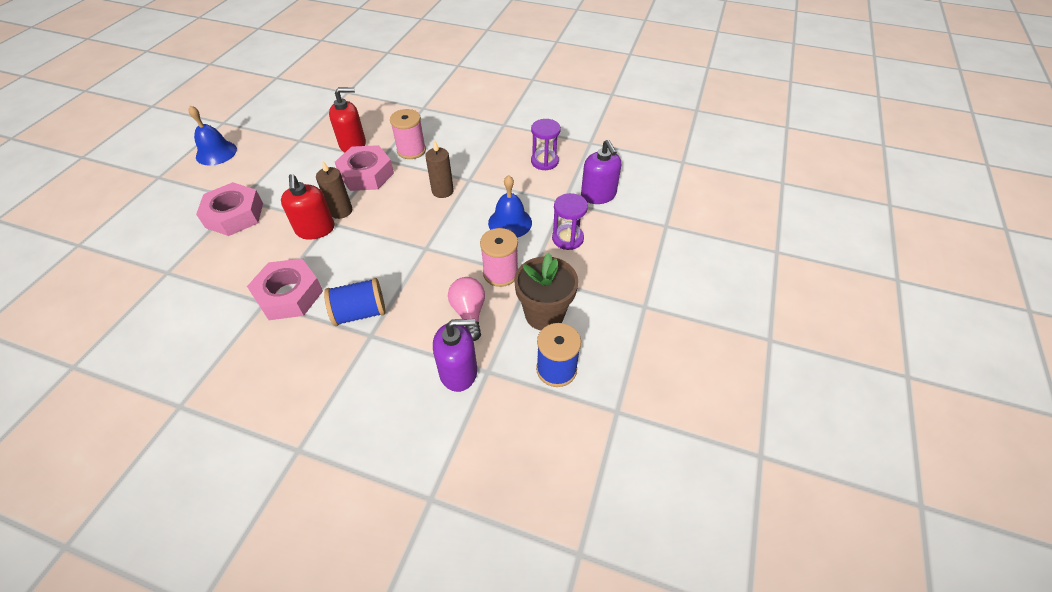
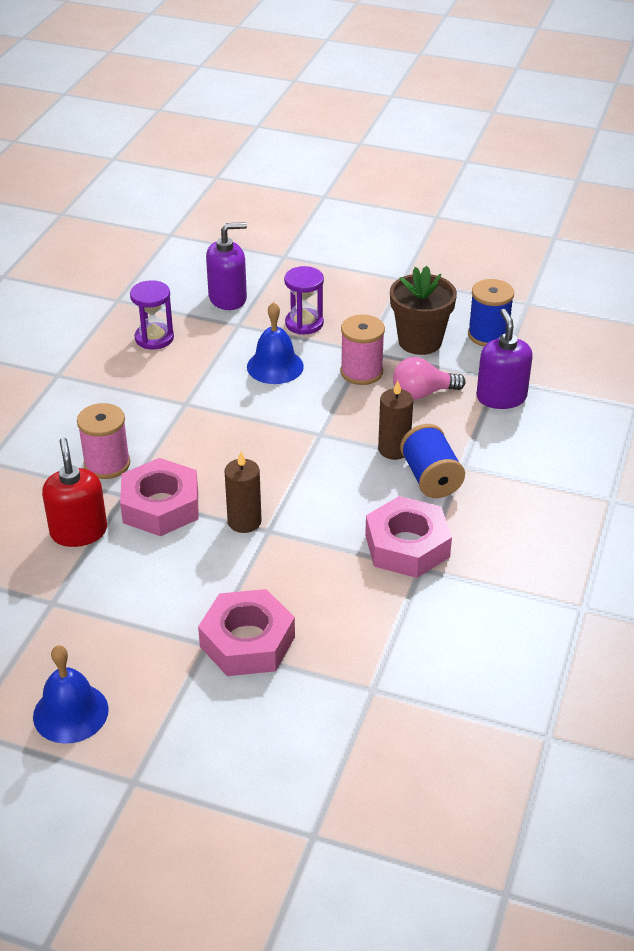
camera: 90 degrees left, 10 degrees down
(315, 229) = (283, 542): red soap dispenser -> none
(442, 191) = (208, 426): brown candle -> brown candle (394, 449)

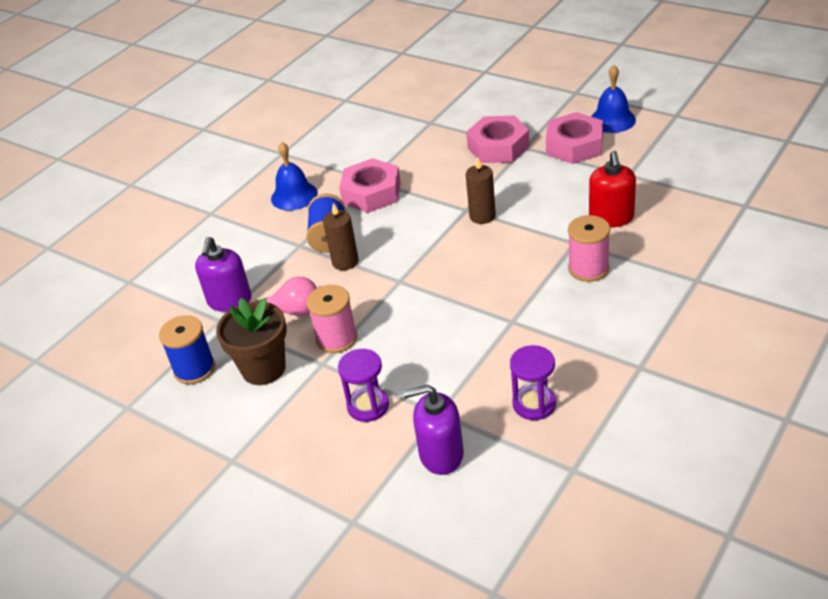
camera: 160 degrees left, 0 degrees up
(161, 506) = (545, 232): pink nut -> pink nut (574, 145)
(275, 366) = (416, 354): blue bell -> blue bell (294, 196)

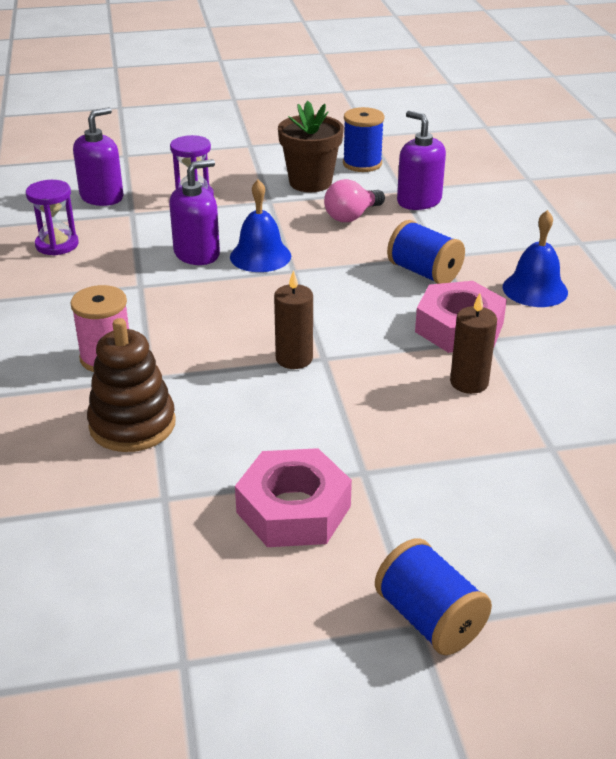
camera: 130 degrees right, 5 degrees down
(336, 338) = (283, 216): pink spool -> none
(345, 262) = (371, 262): brown candle -> brown candle (469, 382)
(442, 332) = (197, 254): none -> purple soap dispenser
(498, 147) = (399, 454): pink nut -> none
(568, 92) = (429, 619): none -> blue spool
(611, 218) = (132, 424): red soap dispenser -> brown stacking toy
(612, 120) = (286, 592): blue bell -> blue bell (260, 256)

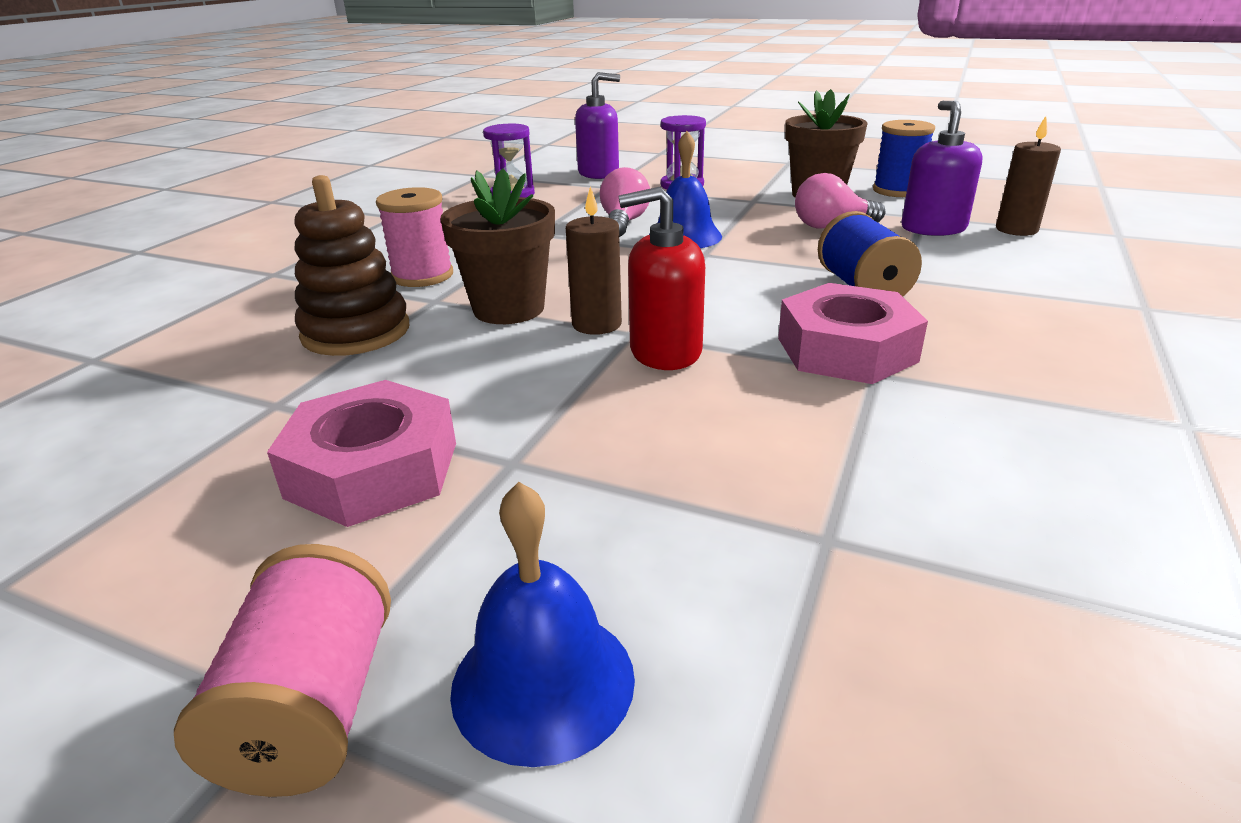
camera: 35 degrees right, 5 degrees down
(197, 254) = (623, 223): purple soap dispenser -> pink light bulb
(217, 366) = (509, 309): none -> brown flower pot
(361, 365) = (665, 352): none -> red soap dispenser
(429, 619) = (312, 709): blue spool -> pink spool
(469, 382) = (788, 411): brown candle -> brown candle (1016, 229)
(535, 289) = (1012, 339): blue bell -> blue bell (543, 682)

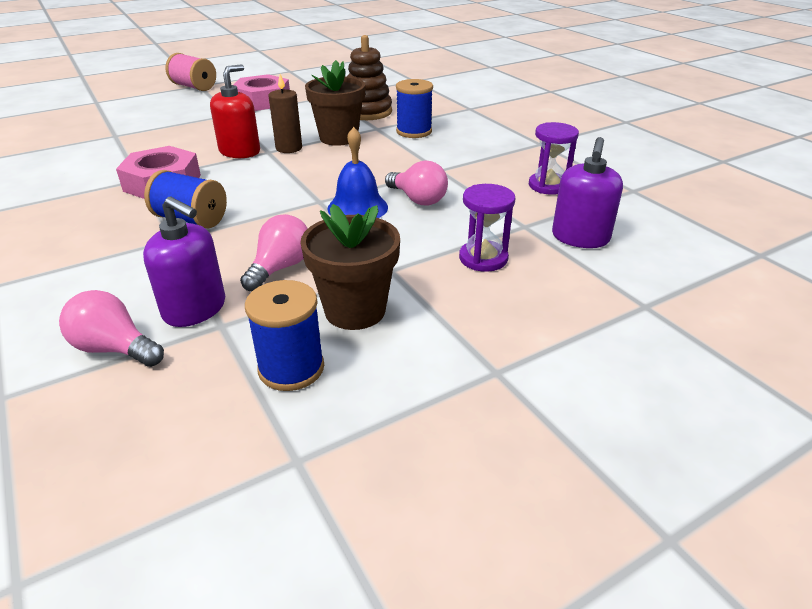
camera: 125 degrees right, 5 degrees up
(422, 276) = (414, 131): pink spool -> blue spool
(543, 682) = (156, 101): blue bell -> none
(1016, 229) = (115, 349): brown candle -> pink light bulb

